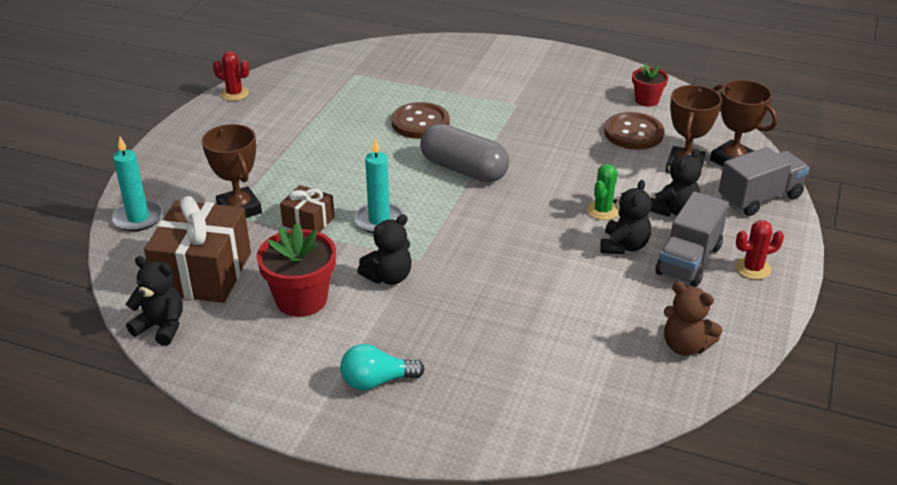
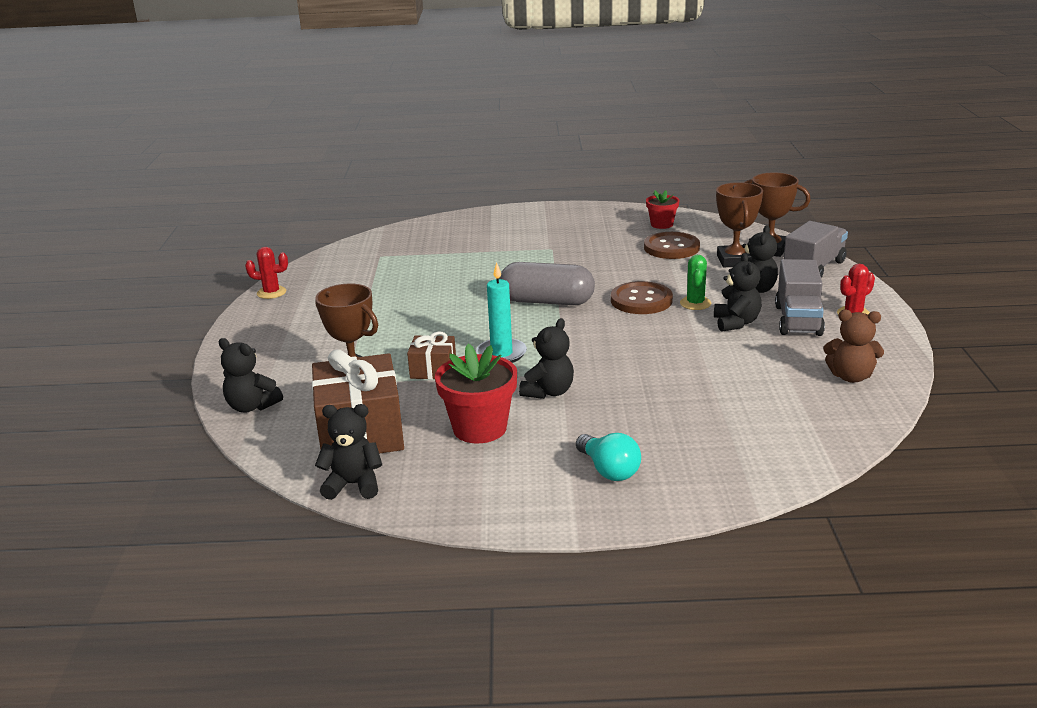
camera: 20 degrees left, 10 degrees down
(138, 218) = (252, 406): turquoise candle -> black teddy bear
(376, 381) = (609, 470): turquoise light bulb -> turquoise light bulb turned 90 degrees counterclockwise
(420, 123) = (476, 278): brown button -> brown button (641, 300)

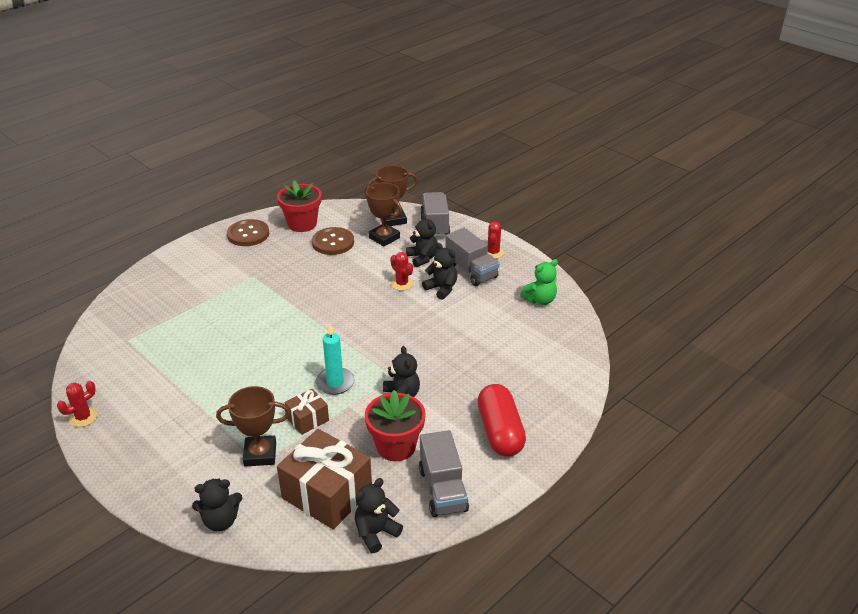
camera: 45 degrees left, 10 degrees up
(469, 486) = (443, 489): none -> grey truck
(547, 301) = (309, 325): grey capsule -> none
(609, 470) = (500, 432): turquoise light bulb -> red capsule
(641, 300) = (367, 296): brown button -> brown button (248, 234)
(661, 224) = (302, 224): red flower pot -> red flower pot, size x1.68
(695, 303) = (402, 284): green cactus -> red cactus
(851, 377) = (540, 300): brown teddy bear -> green teddy bear

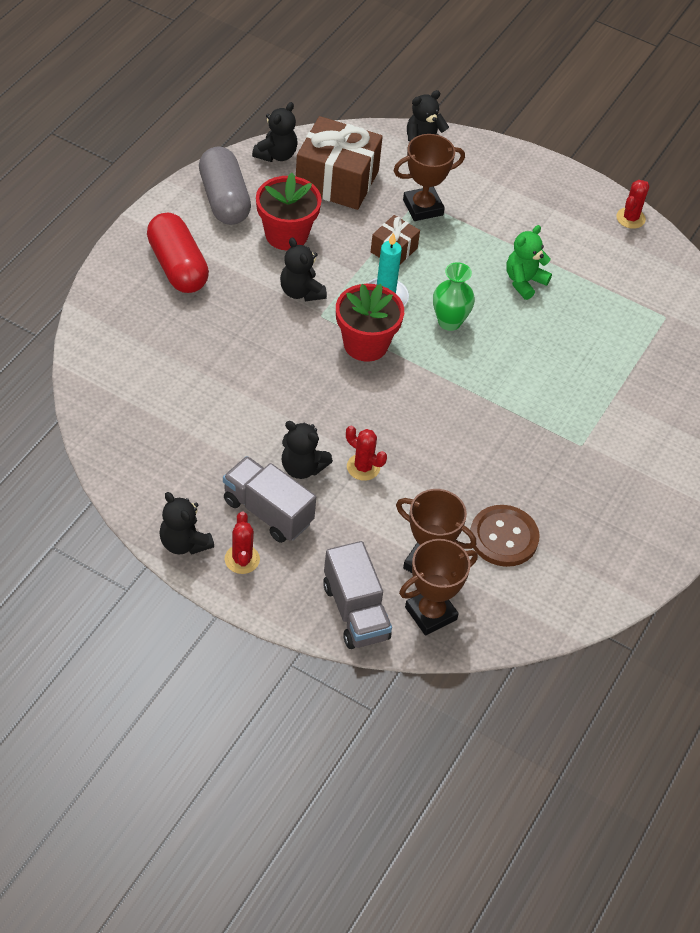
camera: 160 degrees right, 15 degrees up
(248, 234) = (645, 532): brown button -> none
(294, 359) = (449, 322): none -> green vase
(302, 224) = (575, 573): red flower pot -> red flower pot (365, 344)
(422, 258) = (350, 527): black teddy bear -> black teddy bear (184, 543)
(443, 489) = (224, 199): grey truck -> grey capsule
(540, 300) = (154, 469): green teddy bear -> green teddy bear (524, 282)

